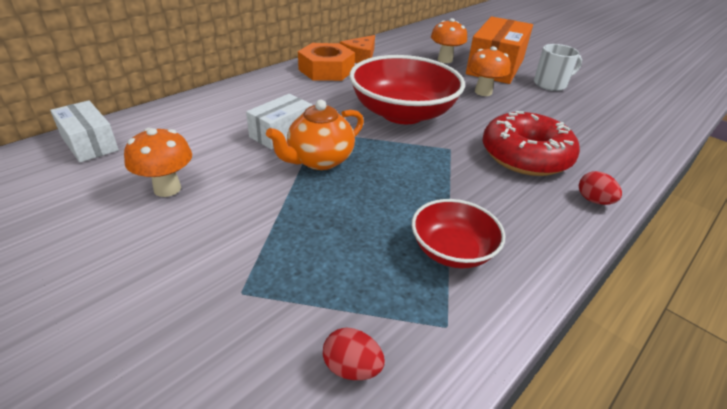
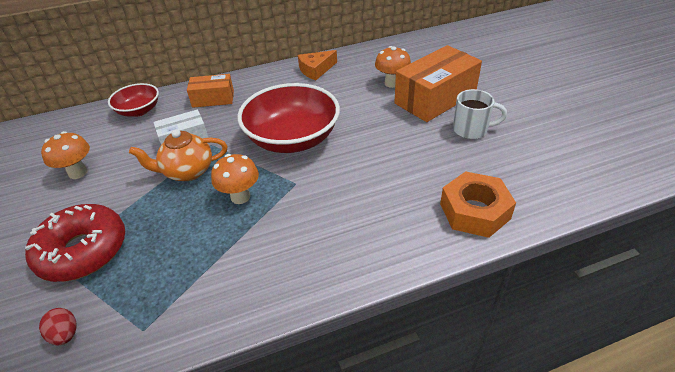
camera: 30 degrees right, 5 degrees up
(89, 143) = (65, 125): white box -> none
(273, 92) = (213, 99): none -> orange box
(326, 70) = (274, 81): orange nut -> orange nut (474, 211)
(452, 250) = (203, 275): red bowl -> red bowl (139, 110)
(483, 92) = (389, 128): orange mushroom -> orange mushroom (240, 197)
(525, 156) = (352, 206): red donut -> red donut (83, 251)
(593, 200) = (363, 267): red egg -> none

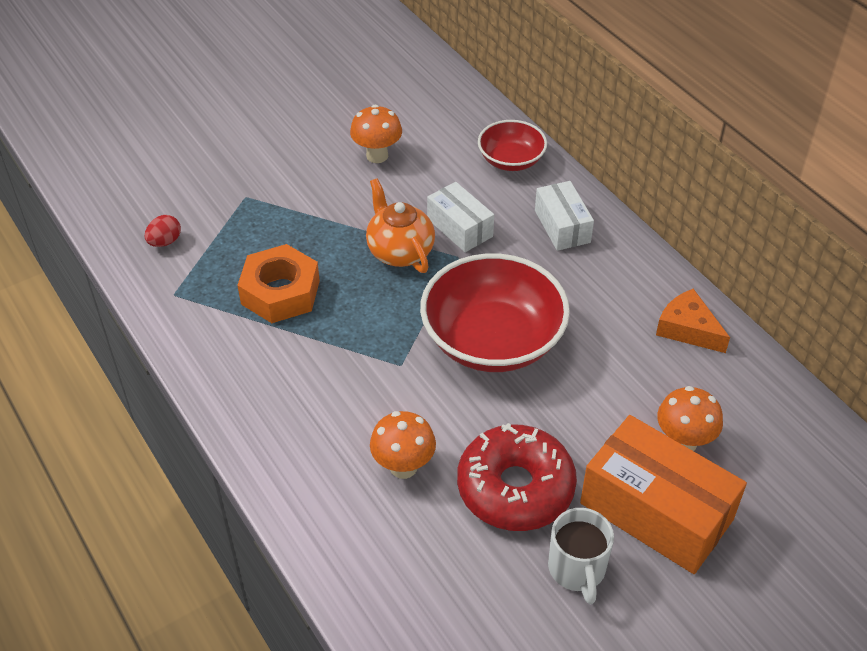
camera: 75 degrees right, 5 degrees up
(83, 251) = (262, 211): red donut -> red donut (515, 488)
(213, 99) = (562, 226): orange box -> white box
(240, 197) = (364, 315): orange mushroom -> orange mushroom (403, 467)
(474, 211) = (383, 576): orange nut -> orange nut (280, 292)

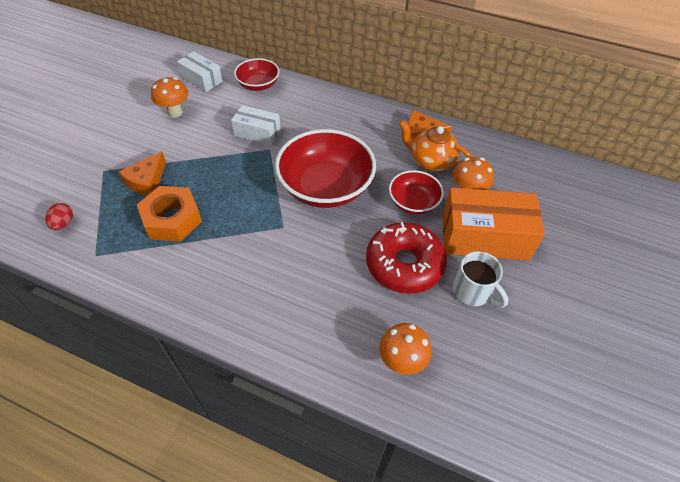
camera: 35 degrees left, 5 degrees up
(284, 232) = (147, 181): none -> orange cheese
(400, 251) = (231, 161): orange teapot -> orange teapot (431, 161)
(403, 467) = (332, 287): orange mushroom -> orange mushroom (401, 362)
(562, 226) = (314, 108): white box -> white box (201, 79)
(594, 417) = (413, 202): none -> red bowl

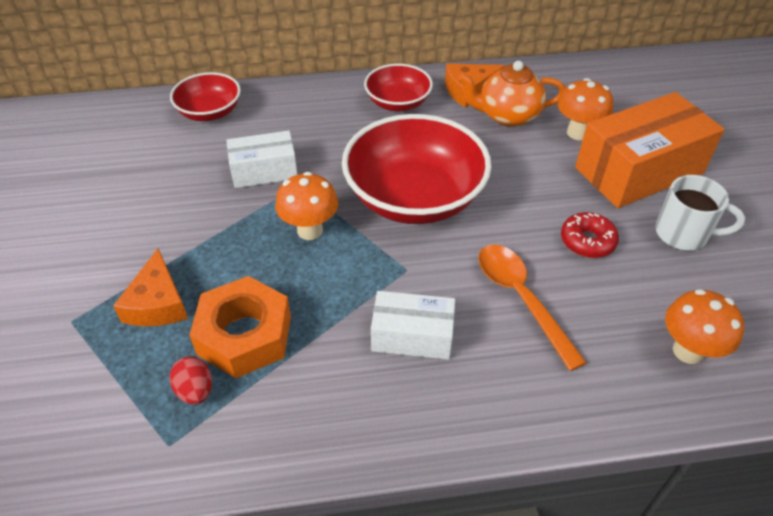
camera: 30 degrees left, 5 degrees down
(64, 223) = (71, 428): red egg -> red egg (195, 390)
(175, 112) = (117, 194): orange mushroom -> orange mushroom (310, 230)
(201, 79) = (119, 136): white box -> white box (412, 336)
(331, 276) = (521, 298): none -> orange spoon
(404, 264) = (587, 241): red donut -> red donut, size x0.51
(413, 202) = (531, 168): red bowl -> red bowl (398, 103)

